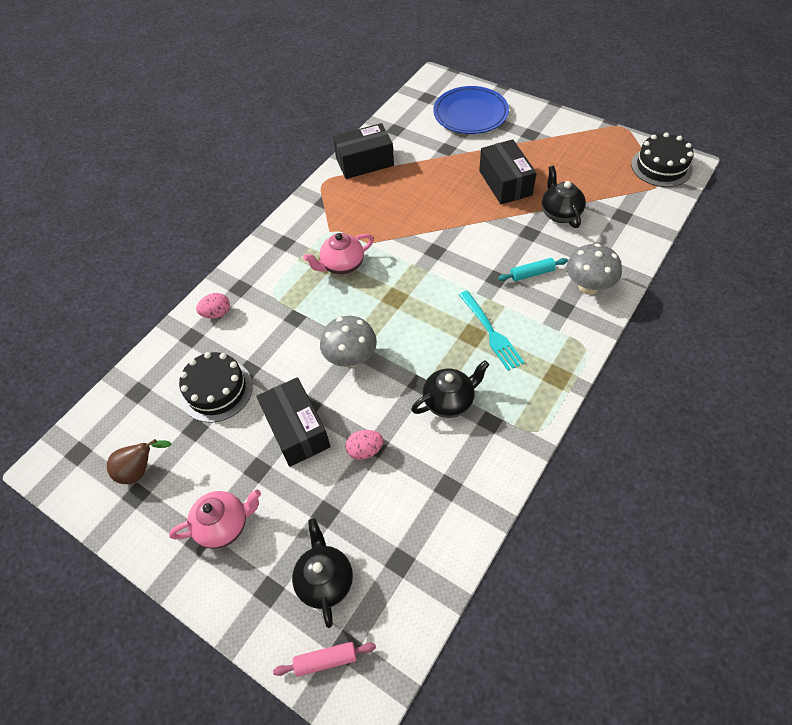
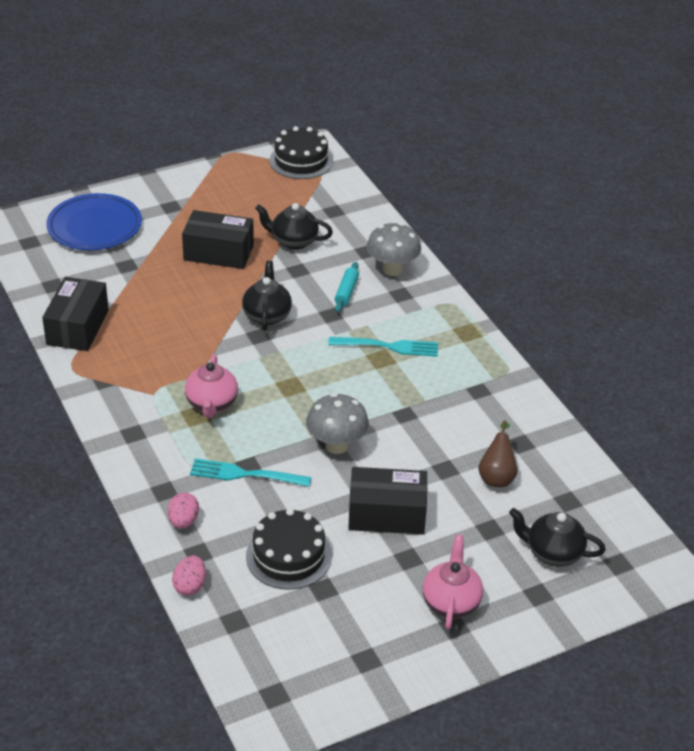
camera: 65 degrees left, 15 degrees down
(140, 470) = (340, 647): brown pear -> brown pear (497, 476)
(284, 321) = (245, 474): none -> turquoise fork
(326, 660) = (622, 579): pink rolling pin -> none
(365, 450) = (446, 477): pink egg -> pink egg (190, 586)
(449, 401) = (438, 404): black teapot -> black teapot (267, 315)

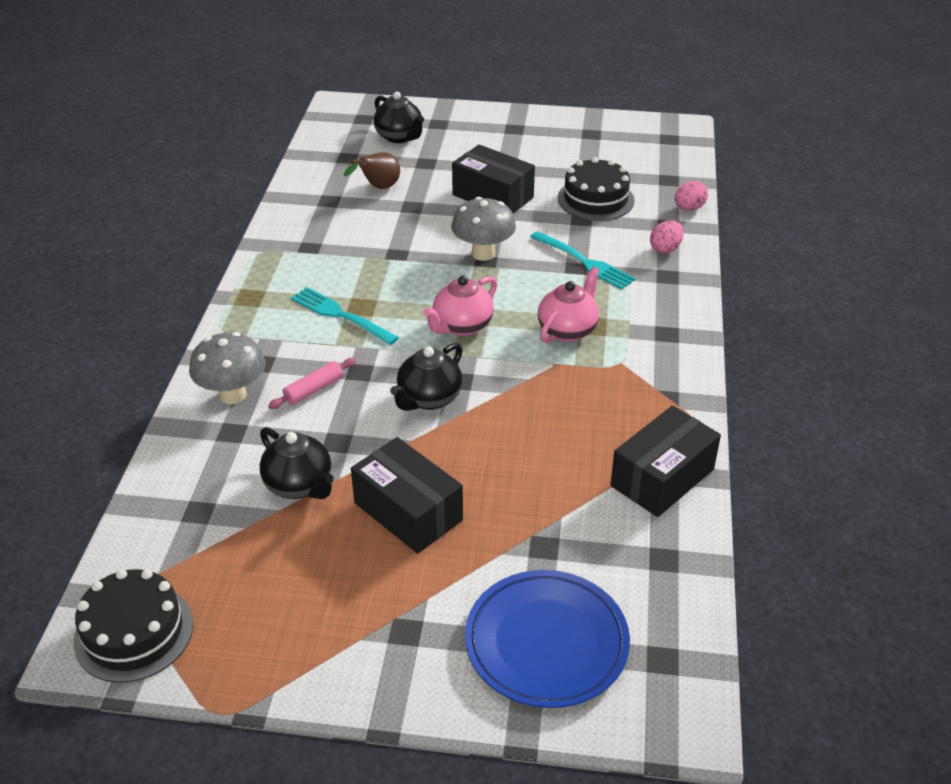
camera: 145 degrees left, 0 degrees up
(346, 292) = (314, 389): turquoise rolling pin -> pink rolling pin
(451, 602) = (502, 139): pink teapot -> pink teapot (461, 326)

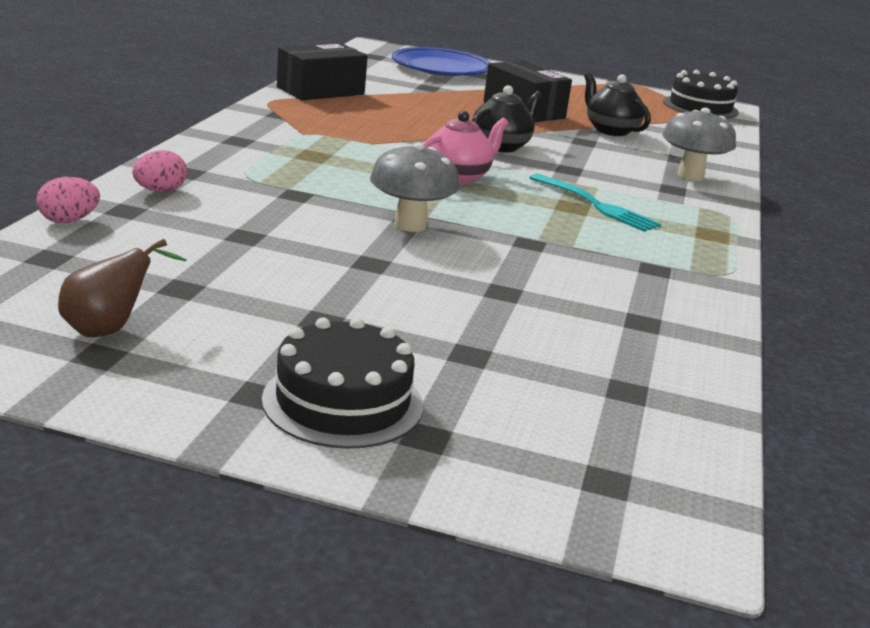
camera: 175 degrees left, 15 degrees down
(314, 389) = (612, 166): pink rolling pin -> none
(378, 188) = (560, 326): brown pear -> brown pear (110, 329)
(399, 137) = (519, 416): black teapot -> none
(493, 196) = (366, 283): black box -> none
(568, 330) = (342, 158): pink teapot -> none
(584, 262) = (280, 197): turquoise fork -> none
(595, 199) = (201, 253): black cake -> black cake (343, 402)

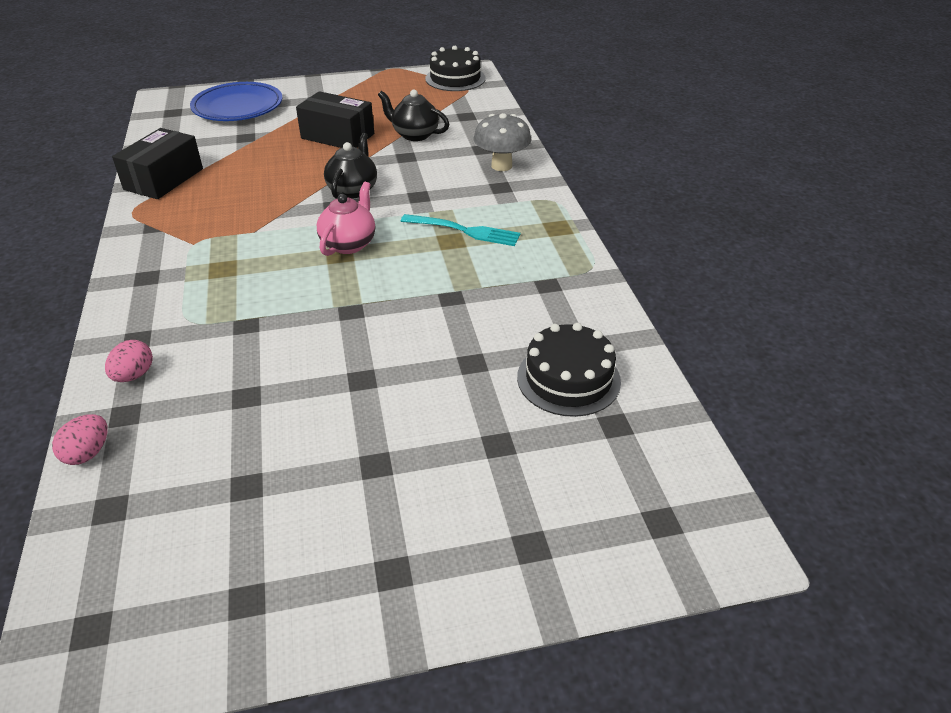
camera: 25 degrees left, 15 degrees up
(110, 329) = (230, 566): brown pear -> none
(343, 402) = (455, 545): black cake -> black cake (568, 379)
(410, 225) = (356, 319): grey mushroom -> none

